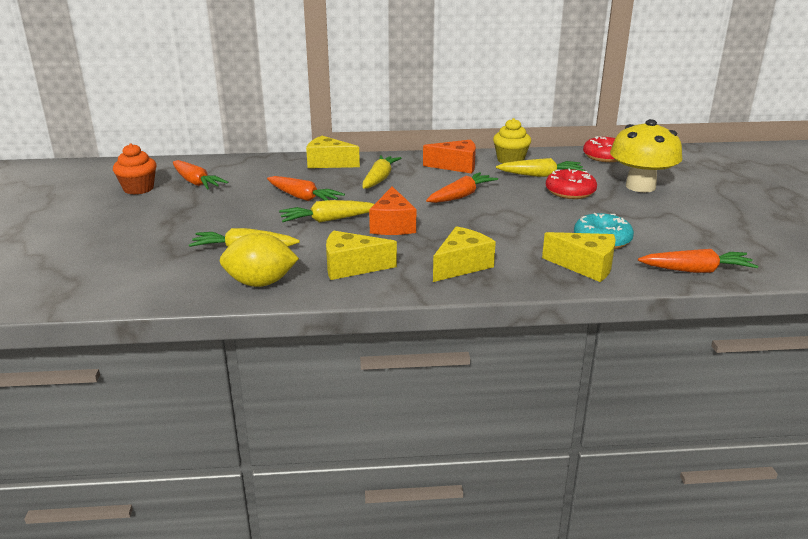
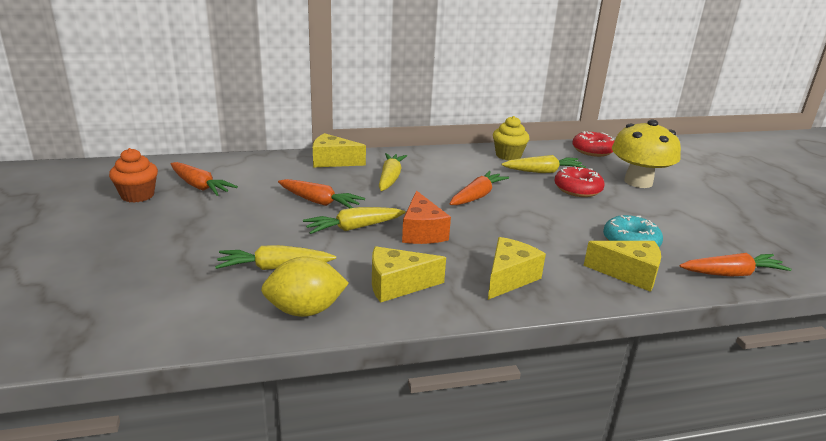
camera: 10 degrees left, 0 degrees up
(456, 166) = (460, 163): orange cheese -> none

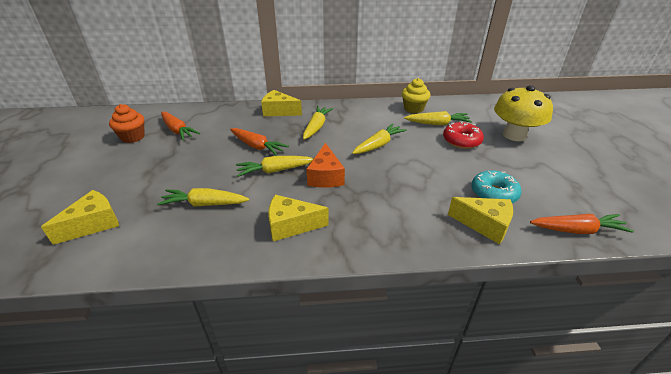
camera: 10 degrees right, 10 degrees up
(305, 310) = (213, 245): yellow lemon -> none
(477, 196) = (378, 145): orange carrot -> yellow carrot
(509, 278) = (382, 224): yellow cheese -> yellow cheese (93, 224)
(592, 150) = (483, 105): red donut -> none

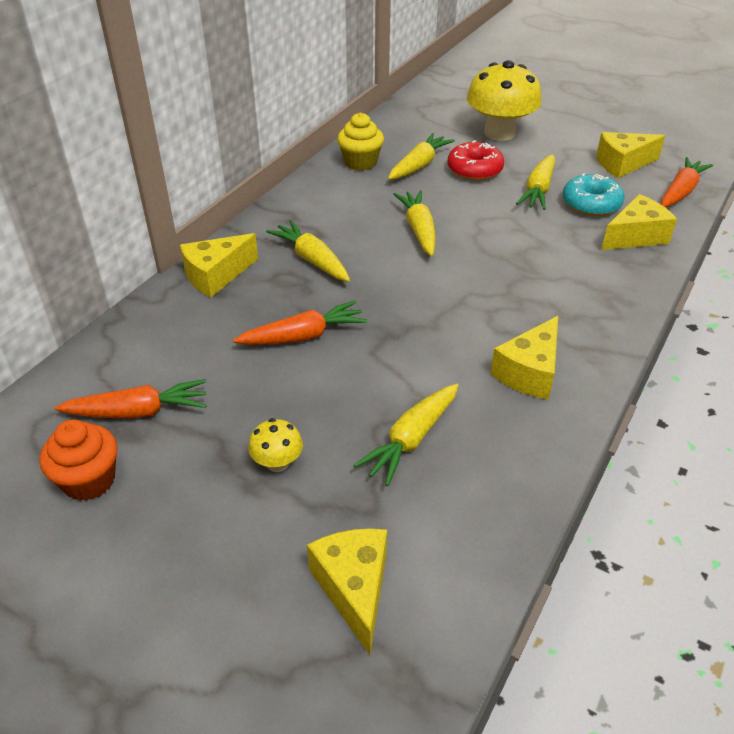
camera: 55 degrees left, 5 degrees up
(166, 173) = (277, 463): none -> yellow mushroom
(275, 170) = (390, 342): yellow carrot -> yellow carrot (538, 190)
(325, 176) = (449, 303): orange cheese -> none
(565, 191) = (622, 164): none -> yellow cheese

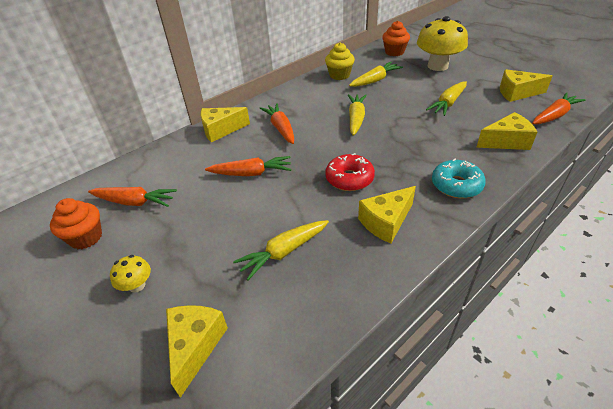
camera: 20 degrees right, 0 degrees up
(277, 463) = (194, 250): yellow mushroom -> yellow mushroom (137, 285)
(312, 260) = (281, 128): yellow carrot -> orange carrot
(426, 116) = (394, 52): none -> orange cupcake
(474, 170) = (410, 86): red donut -> red donut (349, 179)
(591, 204) = (482, 116): turquoise donut -> turquoise donut (456, 185)

